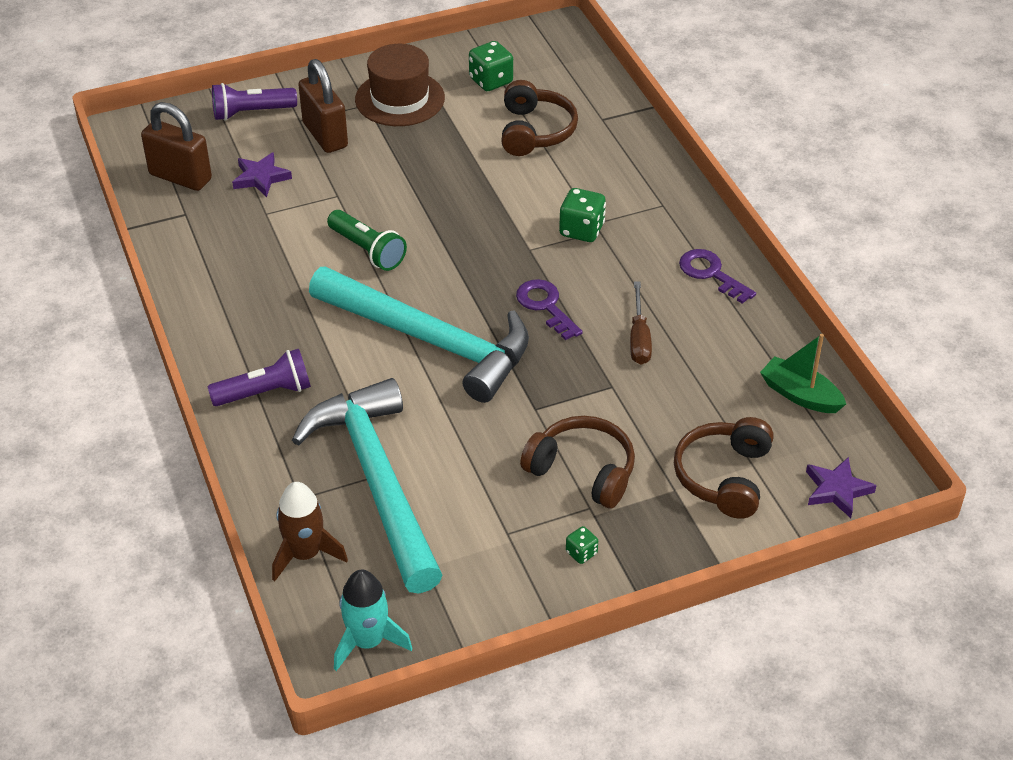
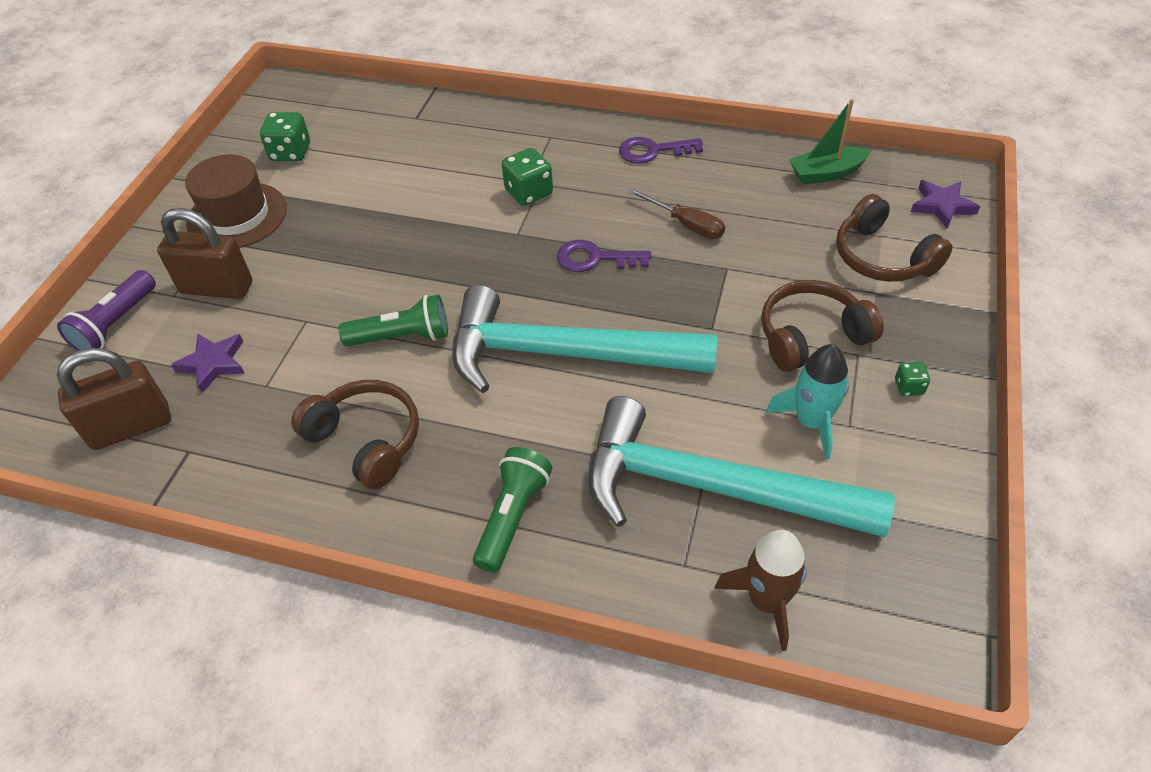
camera: 50 degrees left, 5 degrees up
(265, 392) = (512, 516): purple flashlight -> green flashlight
(367, 642) = (922, 609): turquoise rocket -> turquoise rocket (811, 422)
(430, 341) = (563, 354): turquoise hammer -> turquoise hammer turned 150 degrees counterclockwise
(535, 131) = (383, 159): brown headphones -> brown headphones (366, 441)

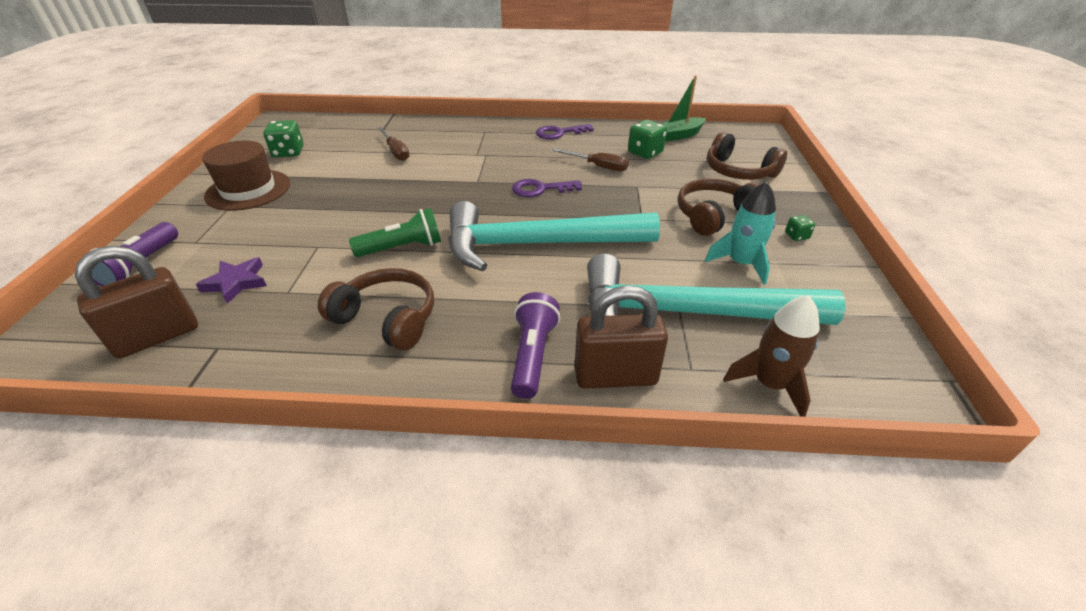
camera: 15 degrees left, 10 degrees down
(217, 288) = (235, 234): brown padlock -> brown padlock (615, 376)
(424, 166) = (396, 152): none -> brown screwdriver
(512, 516) = (532, 355): green flashlight -> purple flashlight
(529, 193) = (479, 159): green dice -> green dice (645, 153)
(942, 206) = (761, 144): purple star -> none

